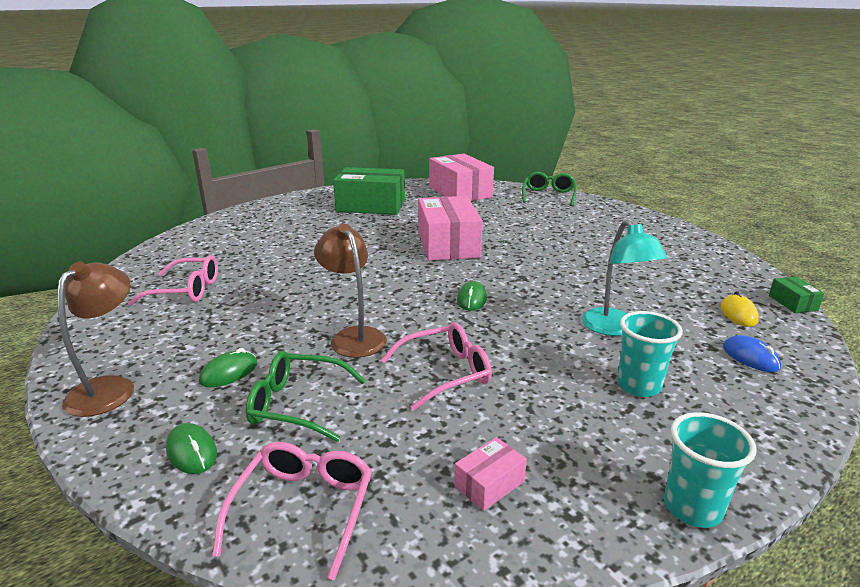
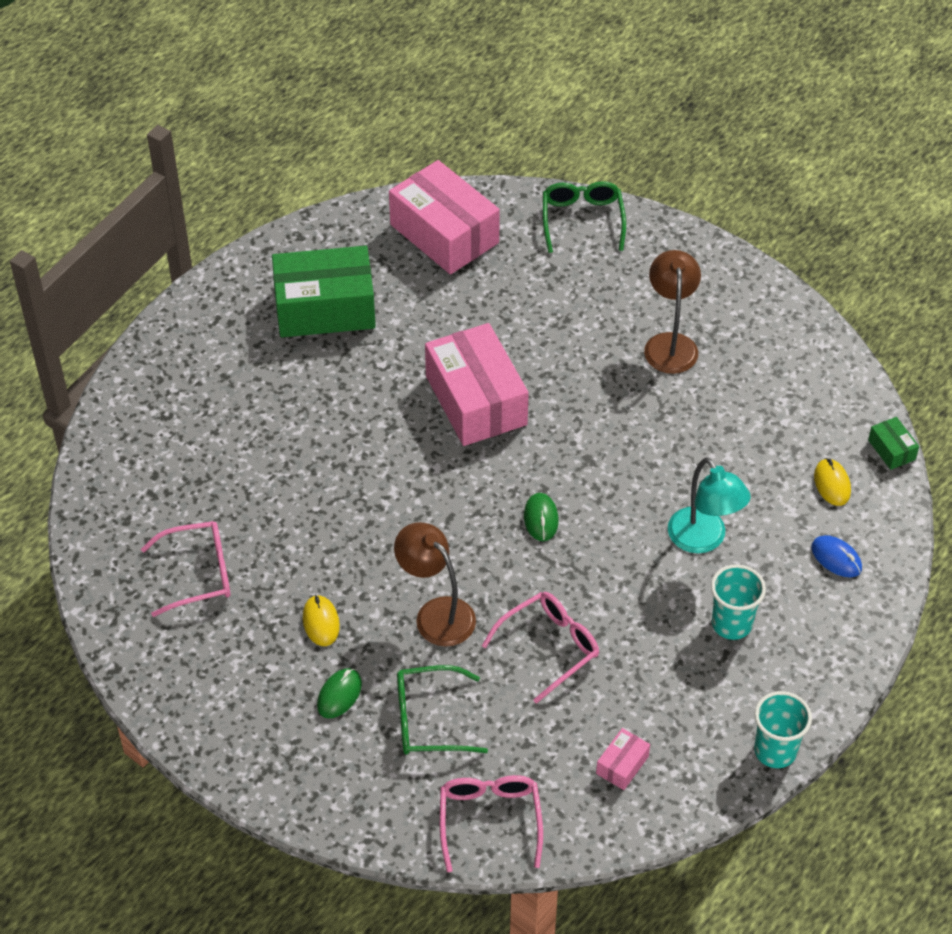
camera: 15 degrees left, 25 degrees up
(110, 388) = (238, 740): brown lamp -> brown lamp (670, 344)
(192, 452) = (368, 791): green mouse -> none
(253, 327) = (321, 622): none -> yellow mouse

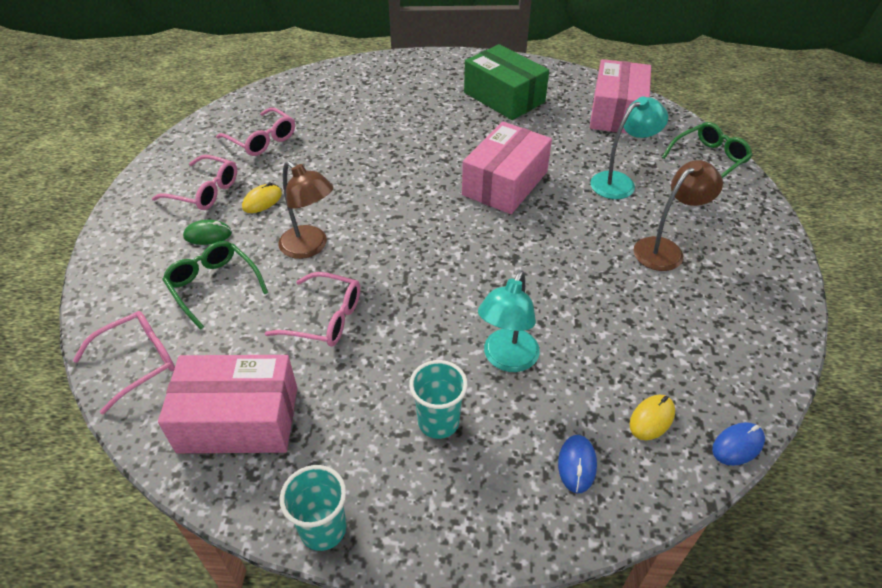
camera: 55 degrees right, 5 degrees down
(256, 668) = (205, 191): none -> pink glasses
(436, 613) = (310, 247): brown lamp -> brown lamp turned 120 degrees clockwise
(541, 519) = (437, 259): green mouse -> none
(554, 310) = (620, 182): none -> turquoise lamp
(622, 765) = (238, 419): pink box -> pink box, size x2.38
(891, 450) = (737, 445): green box -> blue mouse

